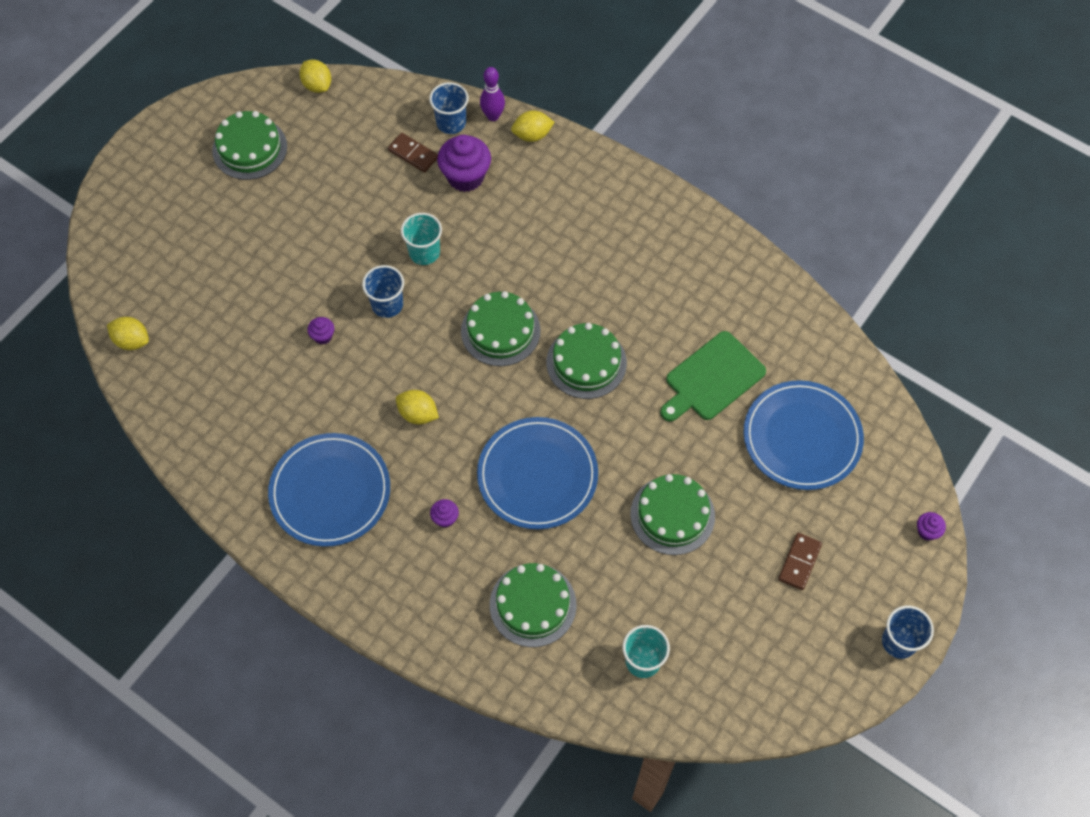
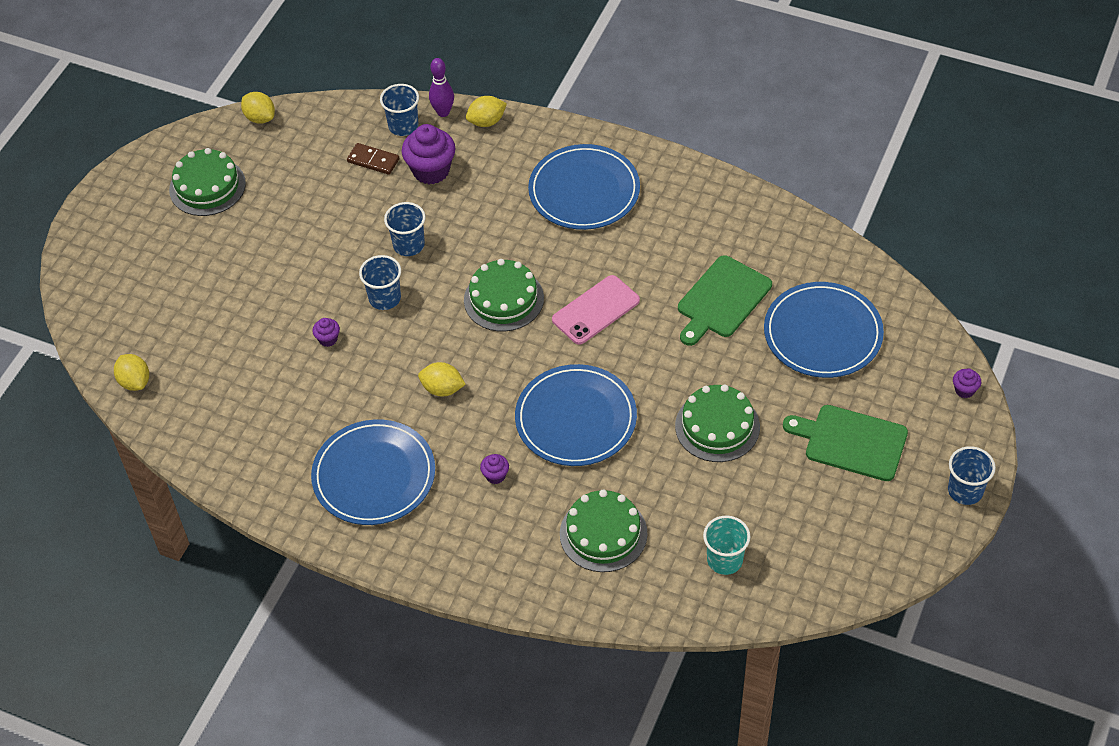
camera: 10 degrees left, 10 degrees down
(132, 341) = (135, 381): yellow lemon -> yellow lemon turned 45 degrees clockwise
(424, 252) = (409, 245): turquoise cup -> blue cup
(586, 362) = (596, 310): green cake -> pink phone
(607, 230) = (584, 191): none -> blue plate
(799, 562) = (851, 442): brown domino -> green cutting board

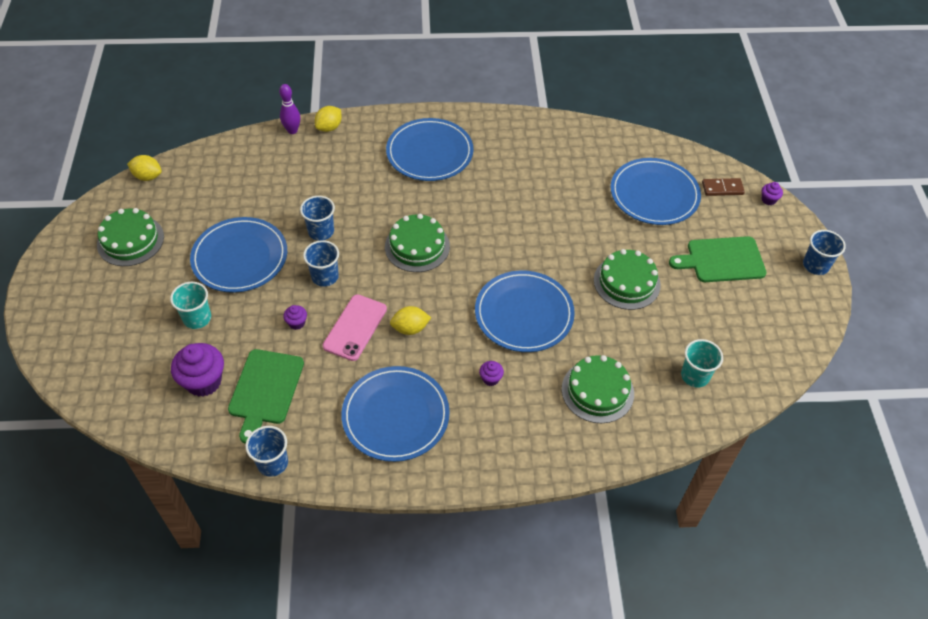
camera: 30 degrees left, 0 degrees up
(135, 381) = (148, 416): yellow lemon -> none
(231, 297) = (197, 318): none -> turquoise cup
(308, 245) = (240, 257): none -> blue plate
(373, 160) = (257, 180): brown domino -> brown domino (722, 188)
(403, 126) = (267, 149): blue cup -> blue cup (272, 463)
(431, 170) = (307, 173): purple cupcake -> purple cupcake (204, 381)
(596, 310) = (489, 231): pink phone -> pink phone (355, 327)
(722, 300) = (573, 195): green cutting board -> green cutting board (265, 390)

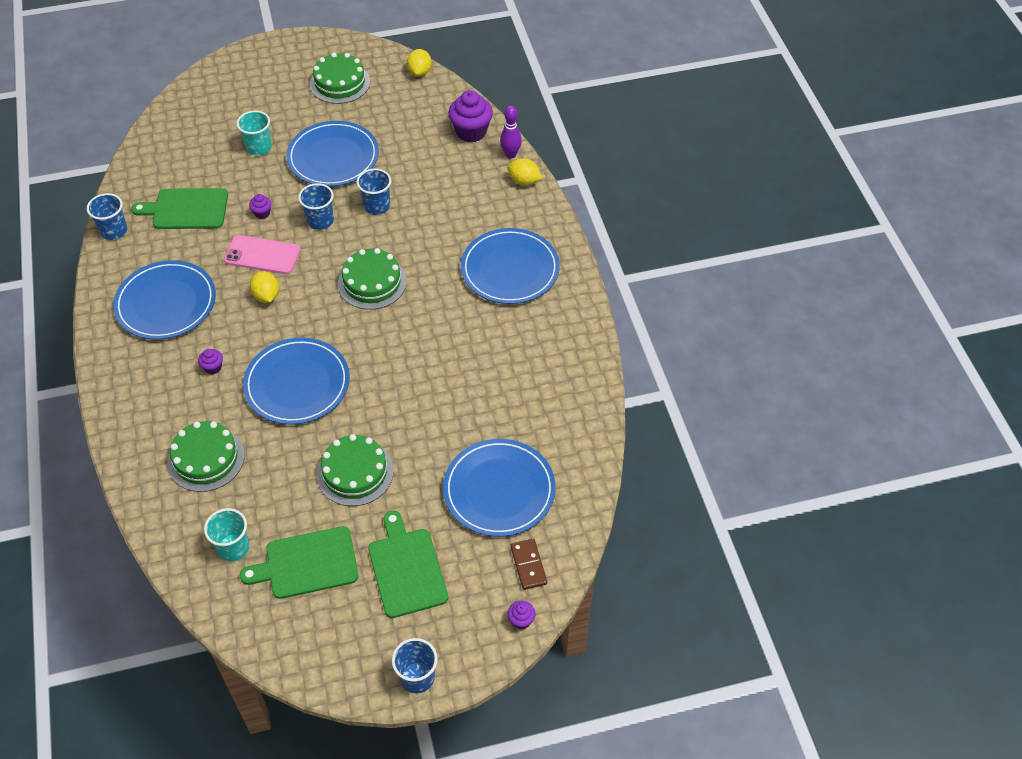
camera: 80 degrees right, 0 degrees up
(204, 381) = (192, 168): purple cupcake -> purple cupcake (471, 132)
(714, 324) = (307, 564): none -> green cutting board

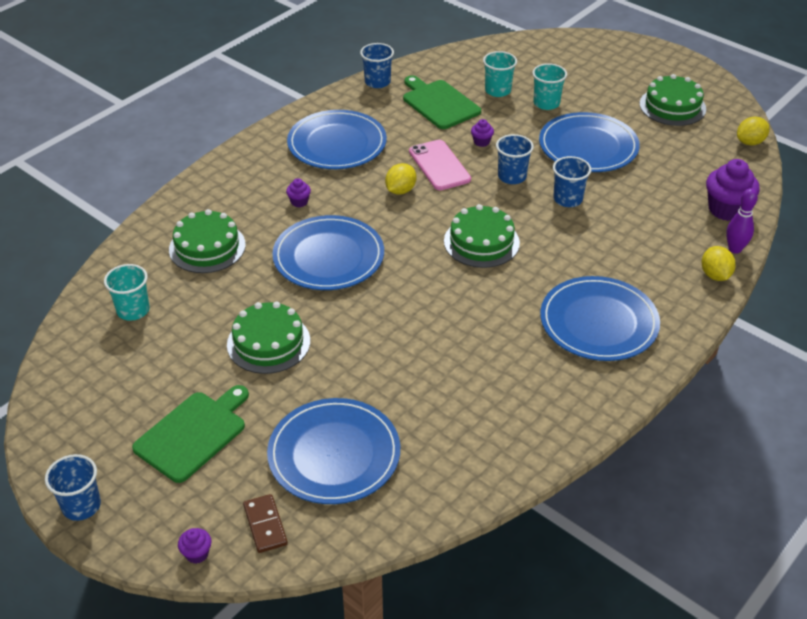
camera: 55 degrees right, 10 degrees down
(211, 165) = (498, 90): none -> turquoise cup
(307, 564) = (150, 364): green cutting board -> none
(528, 565) = (265, 525): brown domino -> brown domino turned 60 degrees counterclockwise

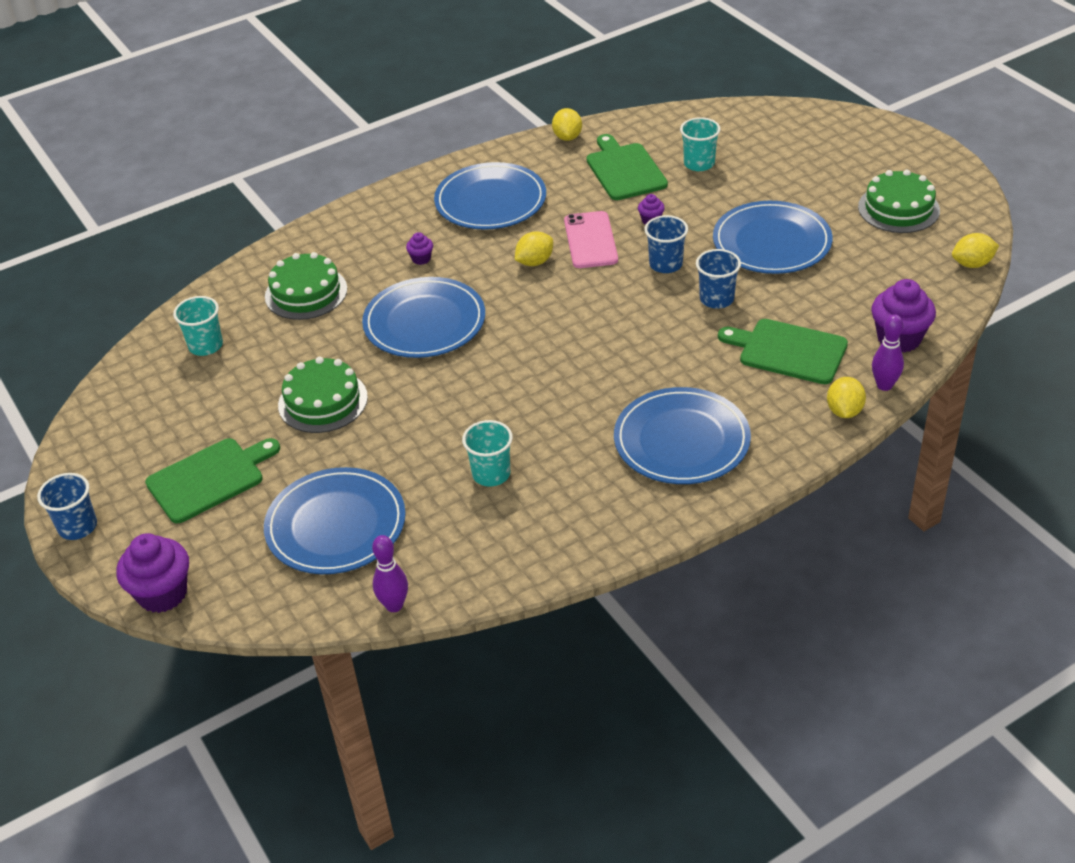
camera: 20 degrees right, 0 degrees up
(197, 554) = (162, 594): purple cupcake -> purple cupcake, size x2.09
(265, 525) = (238, 580): brown domino -> none
(377, 82) = (567, 137): blue cup -> yellow lemon
(423, 518) = (394, 605): none -> purple bowling pin
(481, 242) = (595, 332): green cake -> none
(546, 103) = (748, 186): turquoise cup -> turquoise cup (491, 474)
(646, 233) = (788, 351): none -> green cutting board

